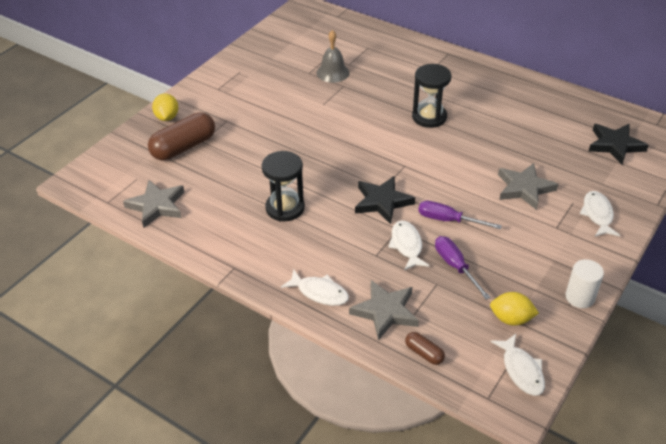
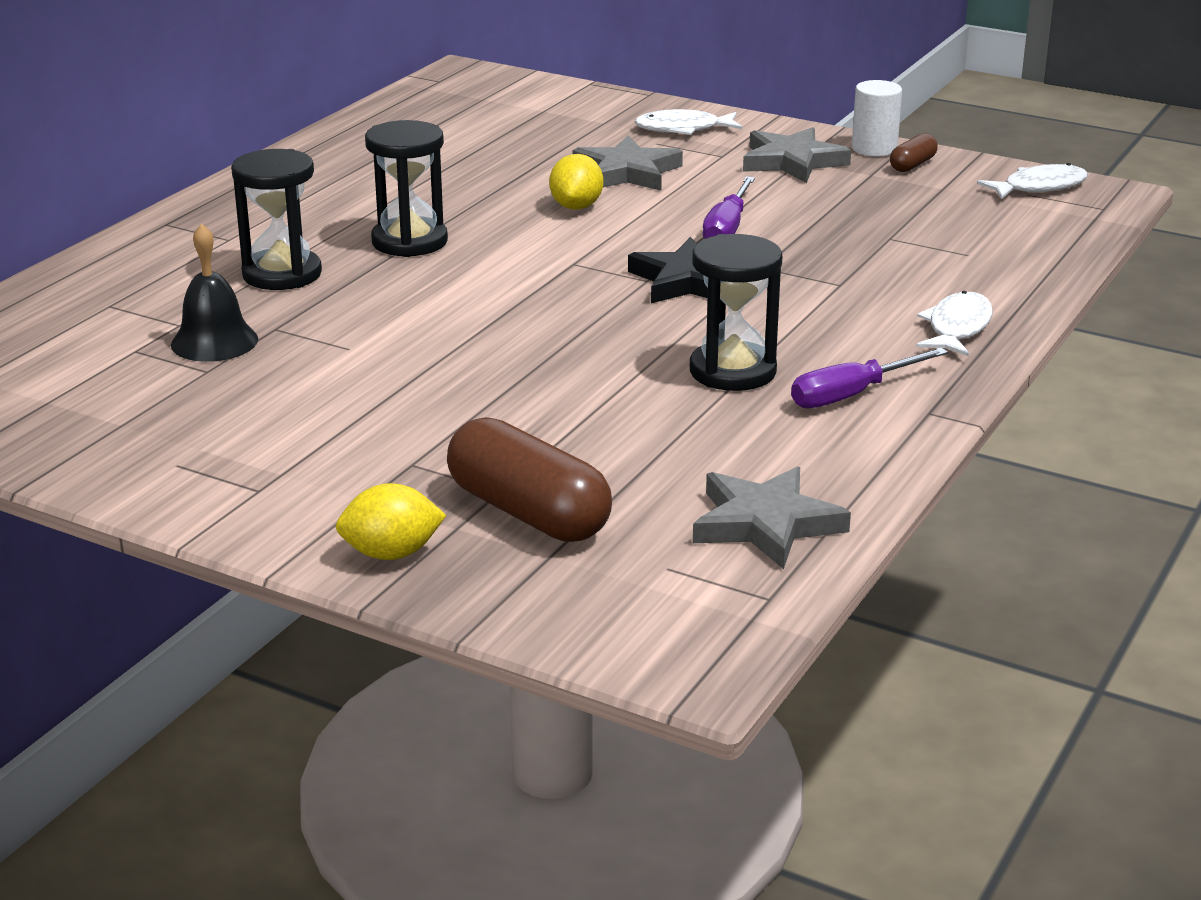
camera: 95 degrees left, 15 degrees down
(332, 72) = (214, 341): grey bell -> black bell
(385, 311) = (974, 274): grey star -> grey star (792, 161)
(394, 85) = (282, 274): none -> black hourglass
(406, 245) = (805, 260): white fish -> none
(424, 353) = (1047, 247): brown capsule -> brown capsule (912, 165)
(455, 266) = (843, 224): purple screwdriver -> purple screwdriver (852, 395)
(511, 319) = (942, 190): yellow lemon -> yellow lemon (576, 206)
(615, 145) = (499, 109): black star -> none

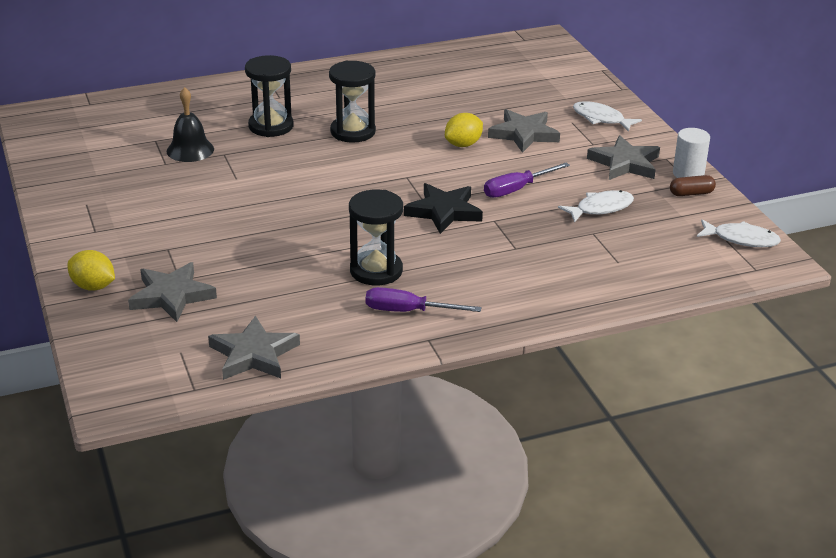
camera: 40 degrees right, 5 degrees up
(528, 513) = (171, 296): brown capsule -> grey star
(957, 328) = (529, 301): white fish -> white fish (600, 208)

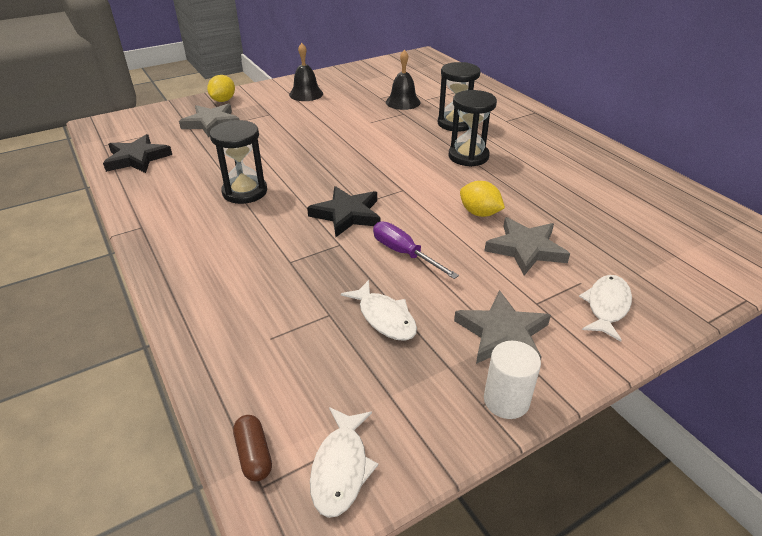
camera: 80 degrees right, 5 degrees up
(116, 216) = (306, 94): none -> black bell
(253, 354) = (137, 158): grey star -> black star
(408, 311) = (183, 213): purple screwdriver -> none
(691, 193) = (452, 405): brown capsule -> brown capsule (254, 454)

